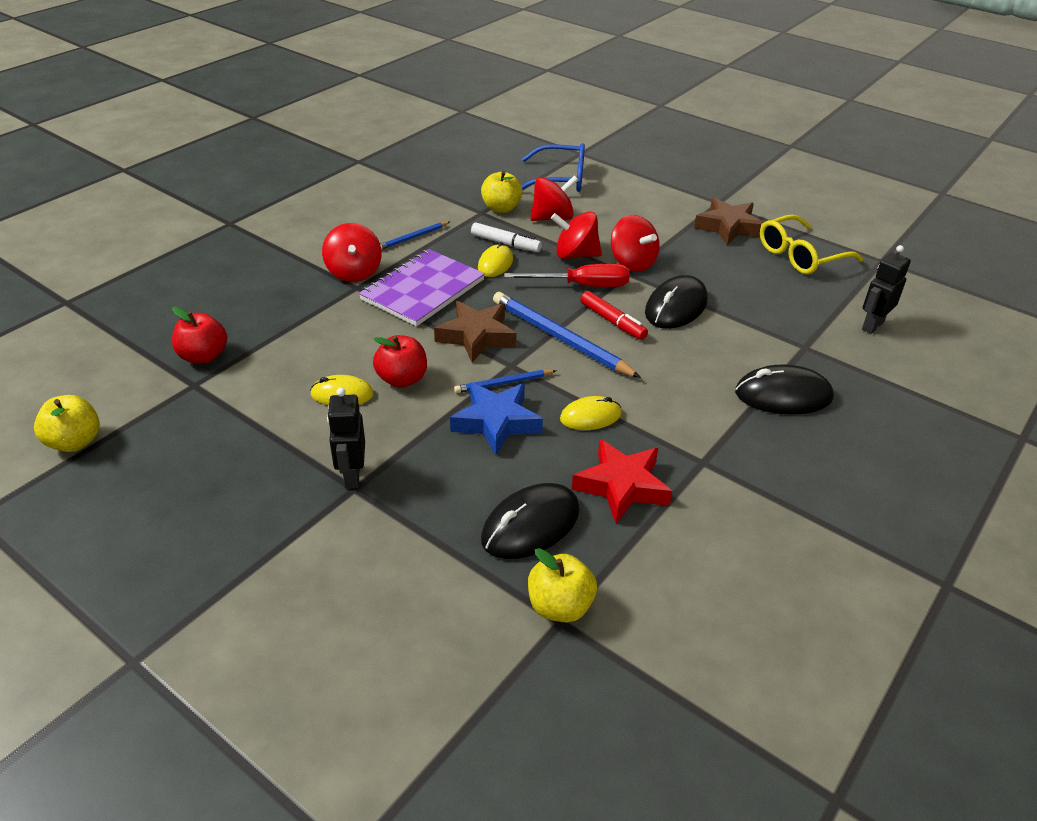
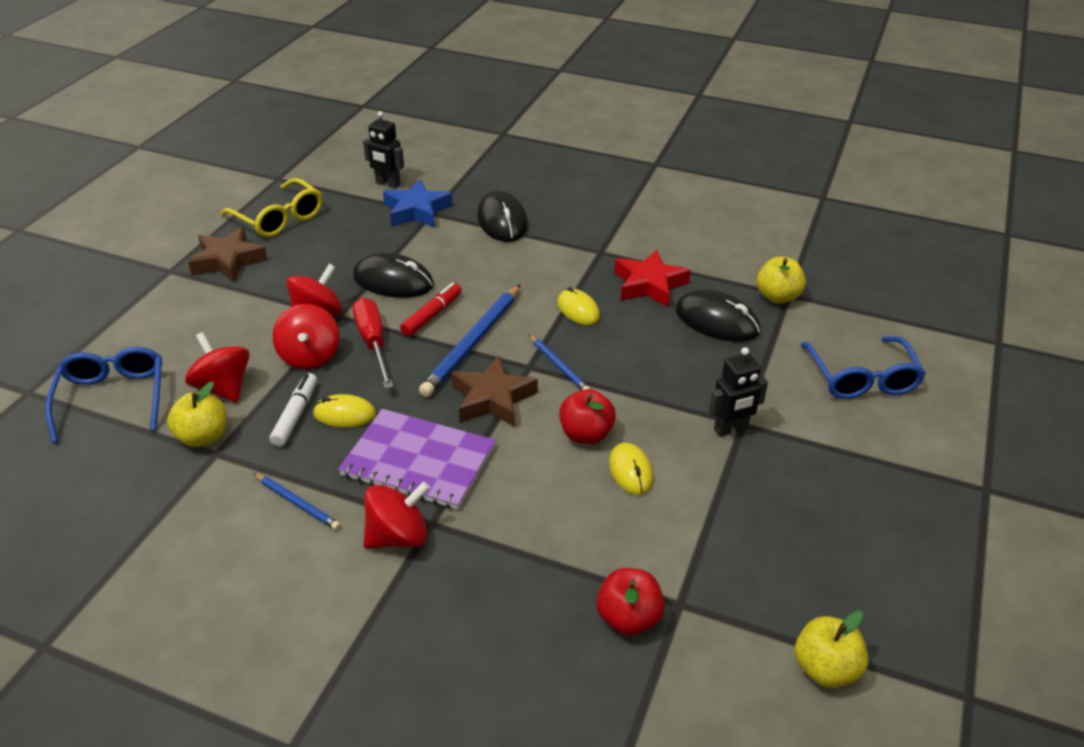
camera: 105 degrees left, 0 degrees up
(365, 627) = (862, 378): none -> blue glasses
(496, 422) = (614, 360): blue star -> blue star (416, 211)

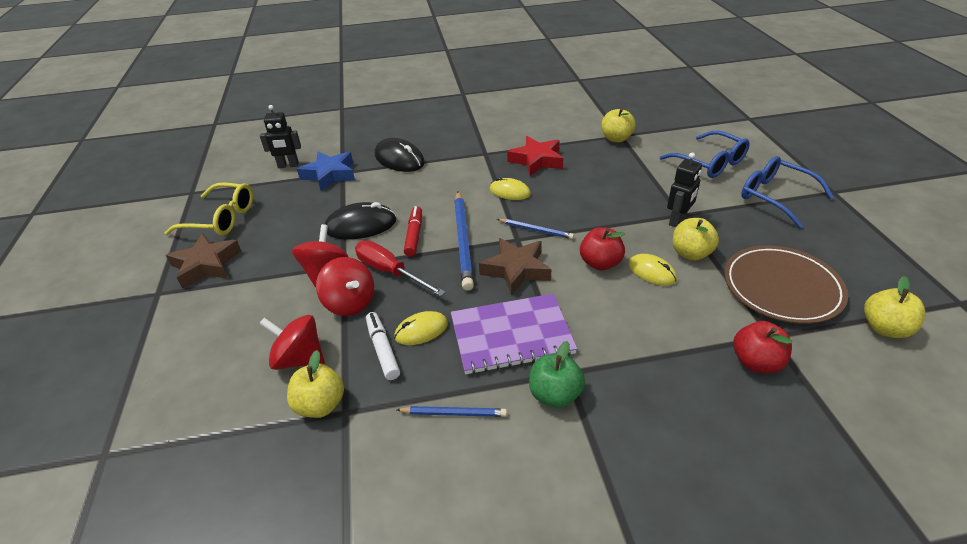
camera: 30 degrees left, 0 degrees up
(113, 398) = (201, 416): blue glasses -> blue glasses (775, 197)
(398, 536) = (555, 394): red spinning top -> green apple
(699, 473) = (691, 253): none -> yellow apple
(716, 321) = (599, 165): black mouse -> none
(759, 562) = (782, 287): none -> brown plate

